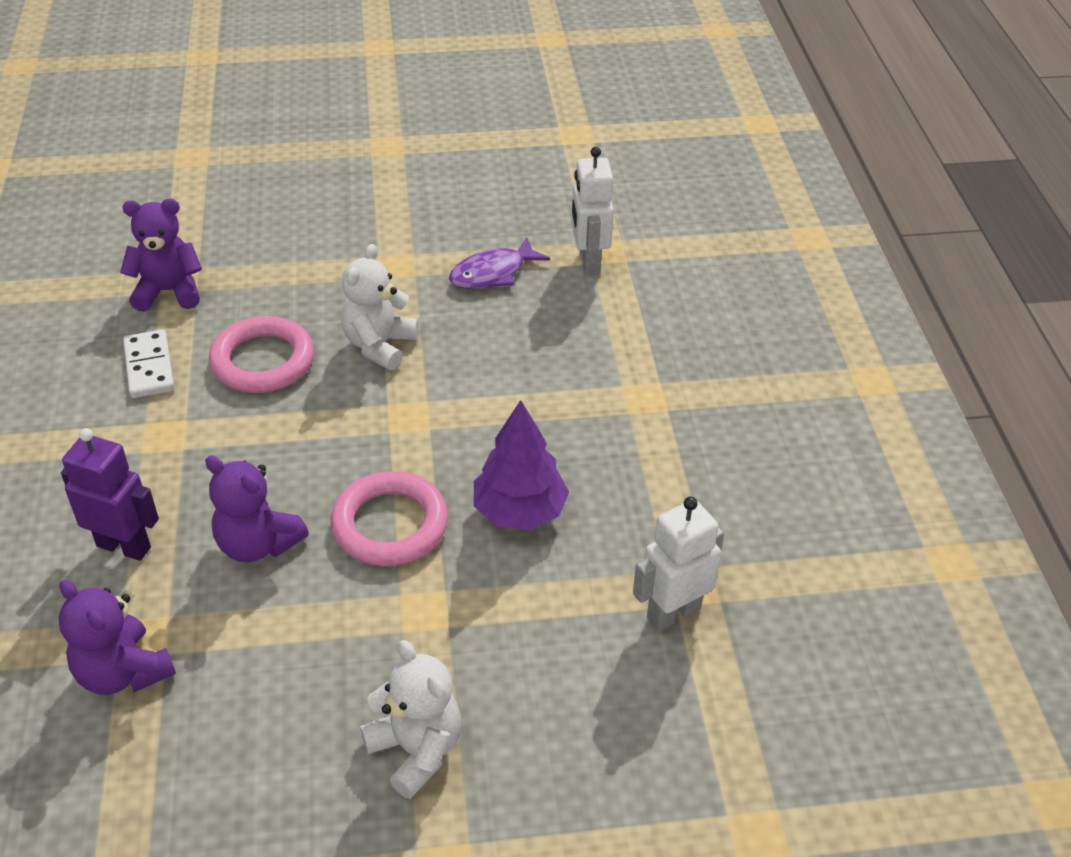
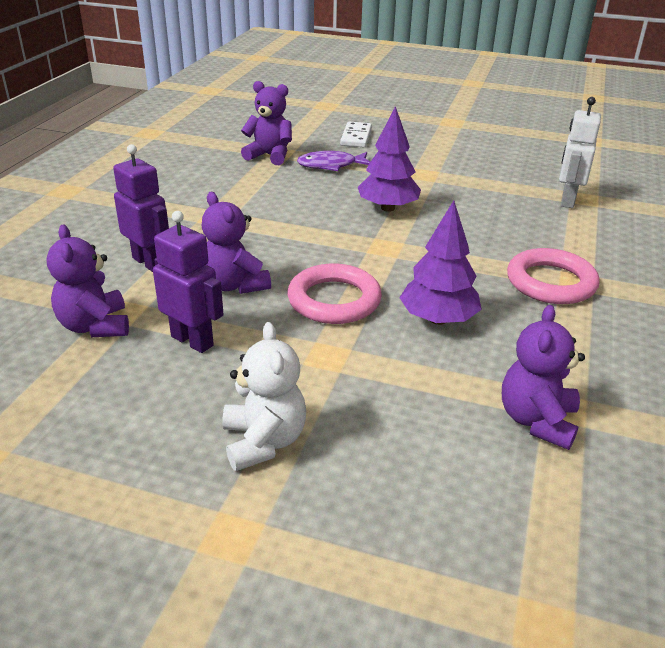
camera: 25 degrees right, 10 degrees down
(149, 367) = (232, 185): white domino -> white domino (356, 137)
(258, 648) = (192, 341): none -> purple robot
(263, 361) = (304, 198): pink ring -> pink ring (551, 282)
(379, 345) = (388, 208): white teddy bear -> purple tree
(492, 273) = (491, 191): purple fish -> purple fish (331, 165)
(673, 613) = (537, 420): white robot -> purple teddy bear

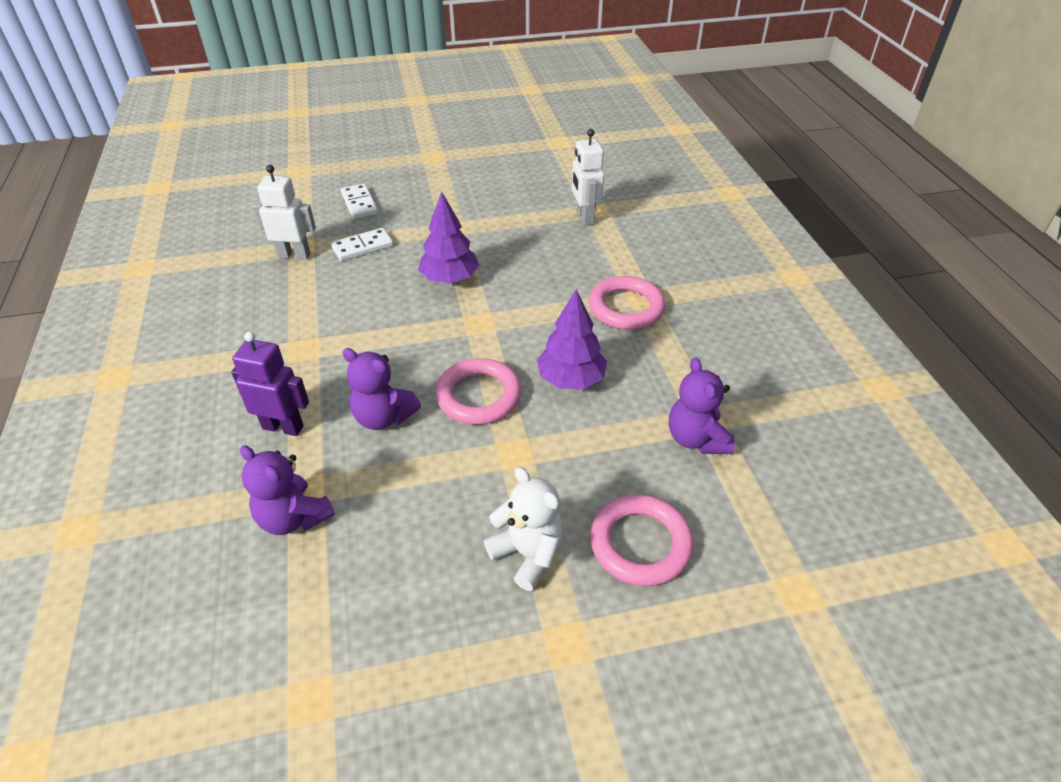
camera: 30 degrees left, 10 degrees up
(192, 341) = (395, 490): purple robot -> none
(269, 156) = (294, 255): purple teddy bear -> white robot
(331, 165) = (362, 247): purple fish -> white domino
(388, 486) = (640, 544): none -> pink ring

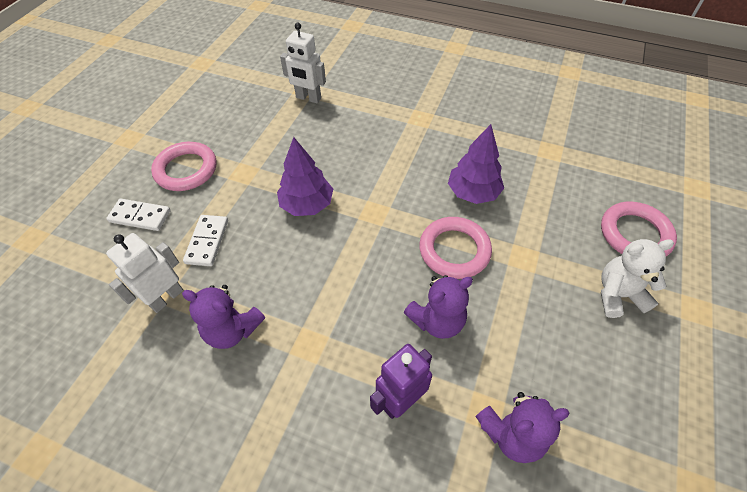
camera: 55 degrees left, 10 degrees up
(626, 308) = (423, 130): pink ring -> pink ring (186, 170)
(696, 439) = (564, 164): purple teddy bear -> purple teddy bear (232, 330)

